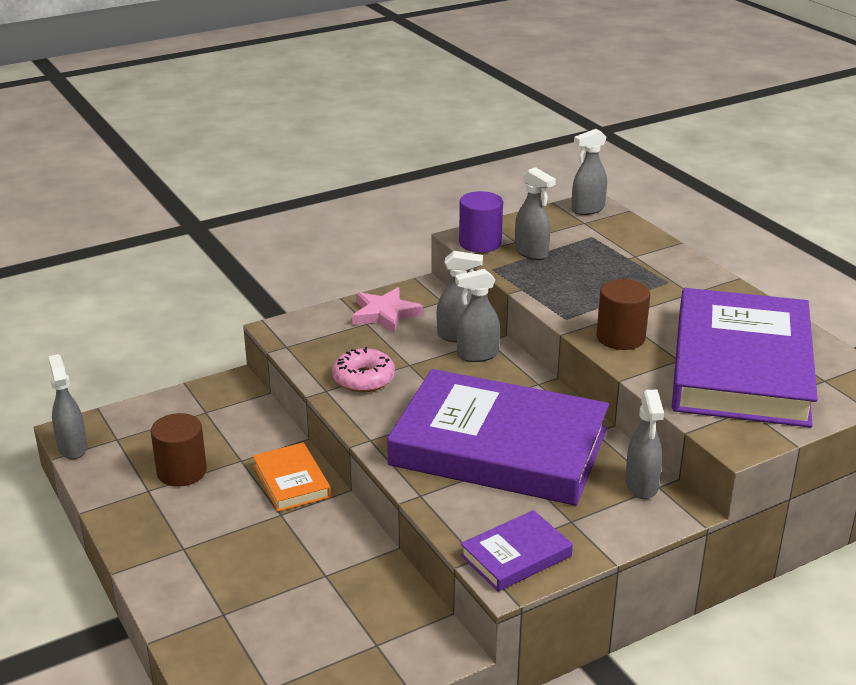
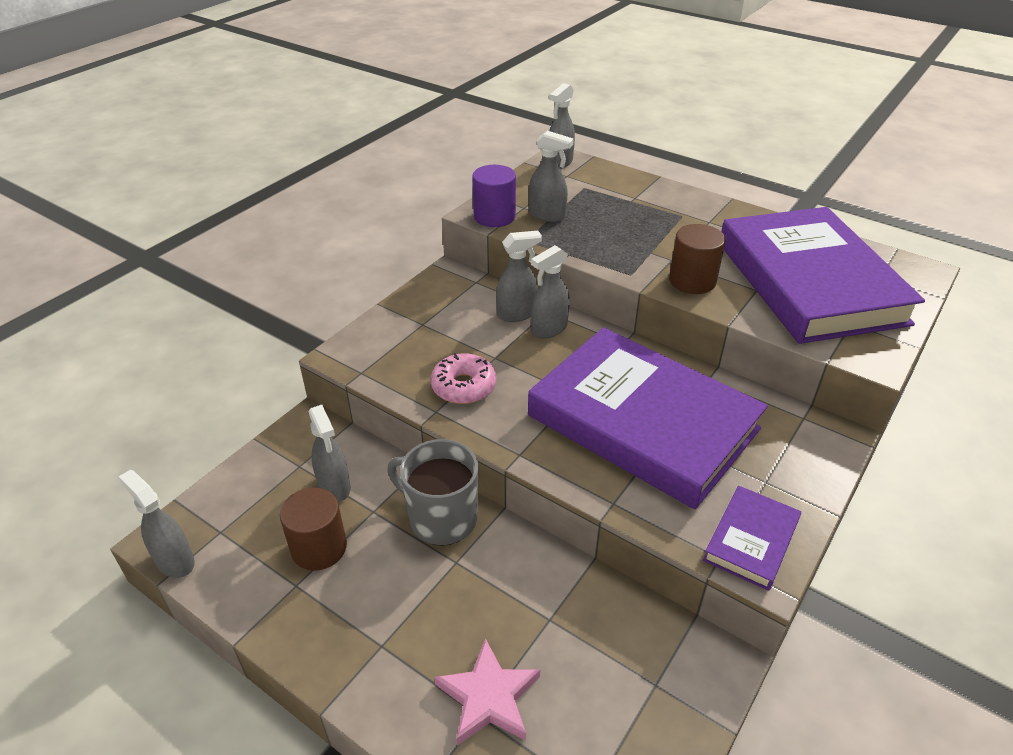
camera: 25 degrees left, 10 degrees up
(291, 481) = (441, 518): orange book -> grey mug
(385, 314) = (433, 309): pink star -> pink star (488, 697)
(499, 447) = (642, 422): purple book -> purple book turned 45 degrees clockwise
(641, 486) = (790, 422): grey spray bottle -> grey spray bottle (334, 487)

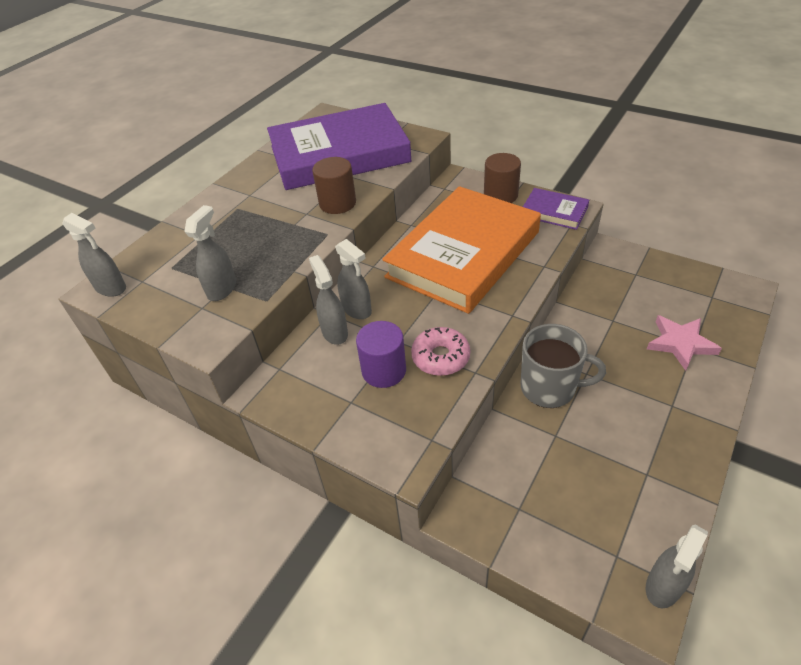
camera: 90 degrees left, 5 degrees up
(319, 548) = (606, 466): brown cylinder -> brown cylinder (500, 195)
(334, 487) = (537, 471): grey spray bottle -> none
(441, 518) = (549, 388): grey mug -> grey mug turned 105 degrees counterclockwise
(494, 217) = (217, 328): purple cylinder -> purple cylinder (384, 371)
(642, 422) = (463, 254): purple book -> orange book

